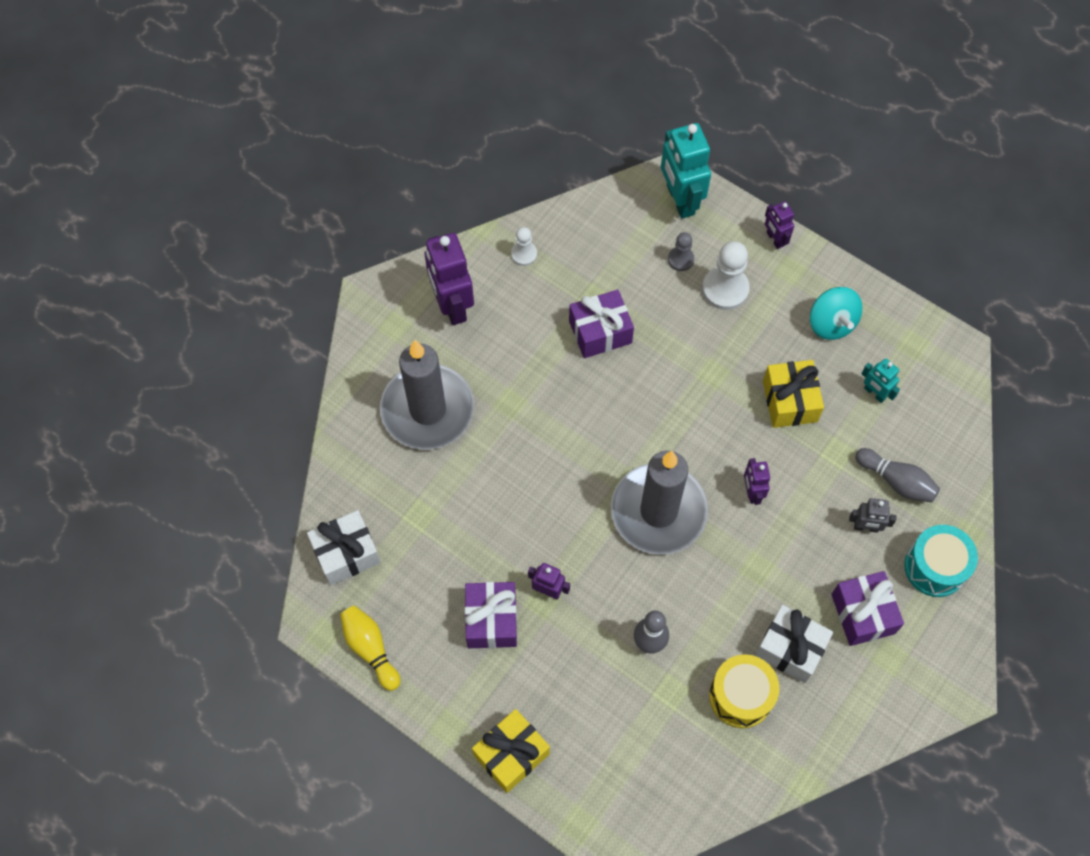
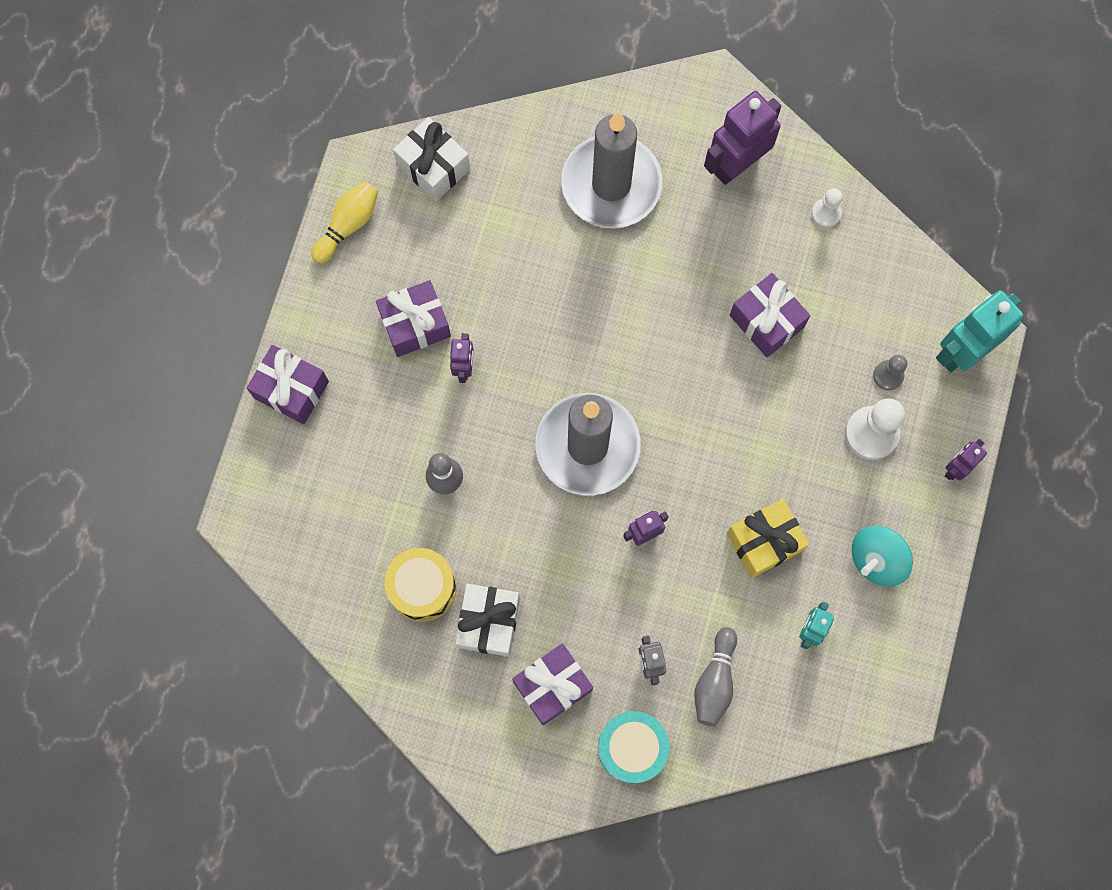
camera: 70 degrees right, 10 degrees up
(511, 754) = (291, 390): yellow gift -> purple gift

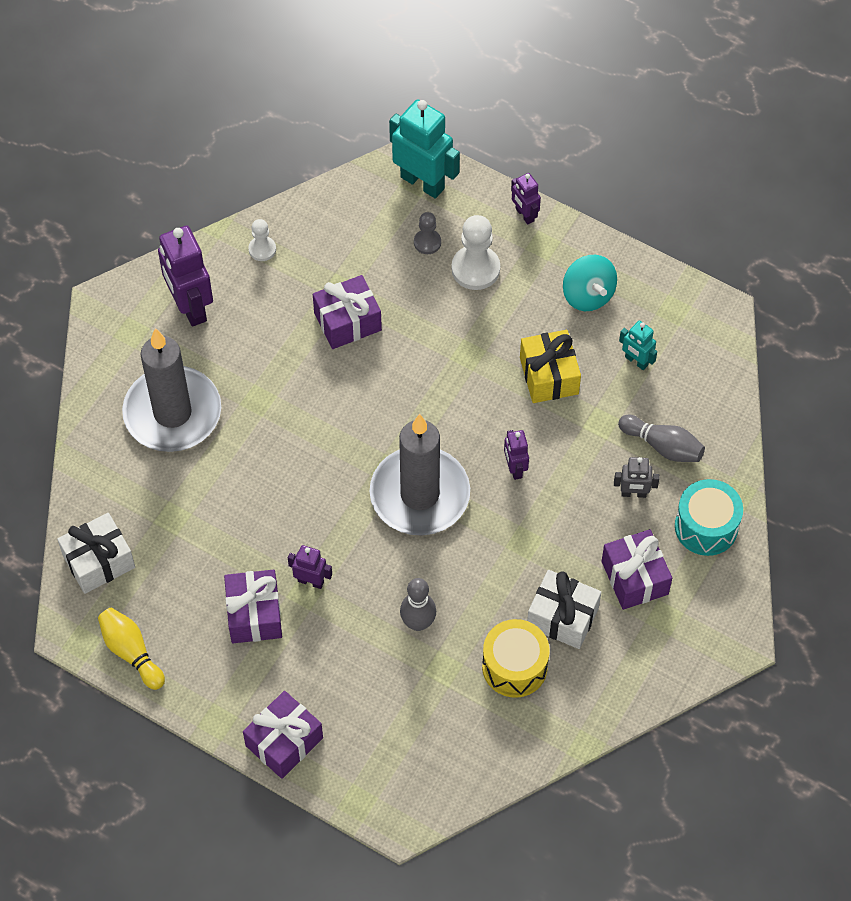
camera: 75 degrees left, 15 degrees down
(962, 351) = (422, 182): turquoise robot -> turquoise robot turned 150 degrees clockwise

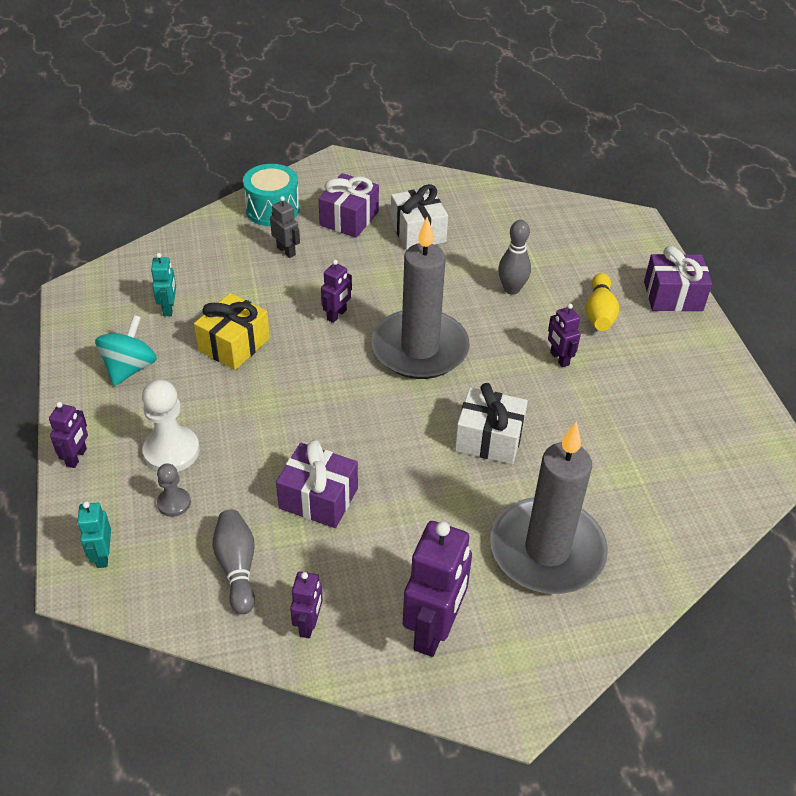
camera: 135 degrees left, 15 degrees down
(99, 561) = (719, 489): white gift -> white gift (489, 439)
(131, 652) = (743, 413): yellow bowling pin -> yellow bowling pin (599, 313)
(254, 614) = (622, 370): purple gift -> none
(262, 249) = (308, 624): white pawn -> purple robot
(422, 182) = (102, 556): turquoise robot -> turquoise robot, size x0.52
(514, 667) = (478, 232): yellow drum -> none
(662, 446) = (231, 258): grey bowling pin -> grey bowling pin (237, 567)

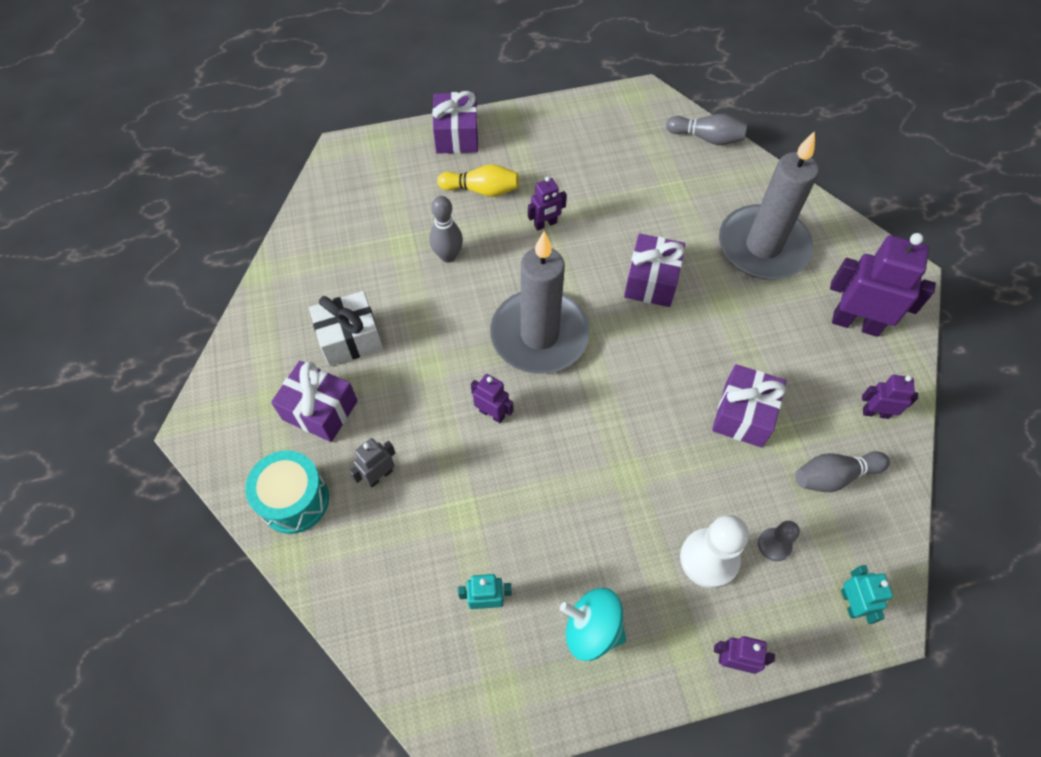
camera: 90 degrees left, 15 degrees up
(102, 556) = (850, 603): turquoise robot -> turquoise robot turned 90 degrees counterclockwise
(234, 345) = (545, 516): yellow gift -> none
(489, 439) = (651, 281): white gift -> purple gift
(721, 515) = (707, 138): none -> grey bowling pin

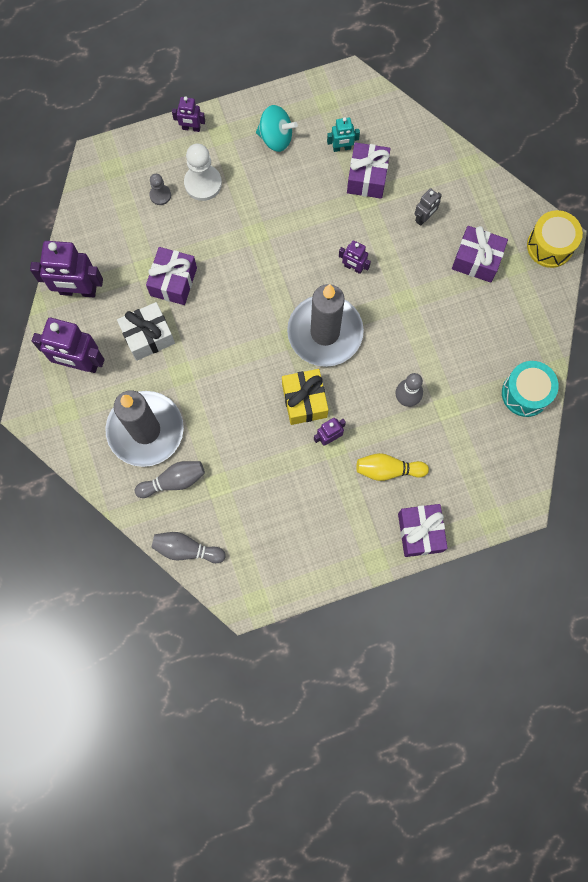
camera: 175 degrees right, 15 degrees up
(213, 421) = (550, 246): none -> yellow drum
(294, 500) = (477, 198): turquoise drum -> turquoise drum (525, 393)
(350, 338) = (469, 318): white gift -> white gift (148, 336)
(571, 262) = (304, 401): none -> yellow gift
(651, 281) = (239, 388): purple gift -> purple gift (367, 177)
(834, 476) = (115, 242): grey bowling pin -> grey bowling pin (173, 481)
(850, 603) = (116, 165): turquoise robot -> none
(875, 413) = (78, 291): purple robot -> purple robot, size x1.94

